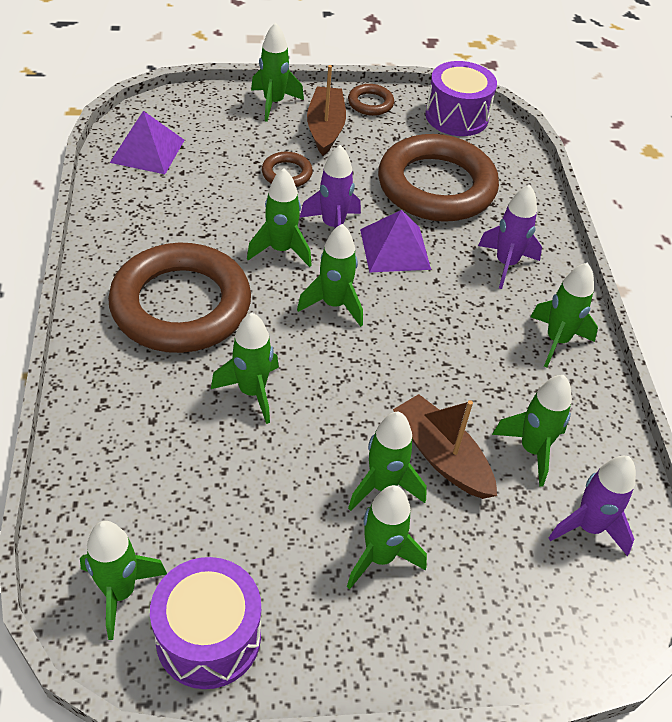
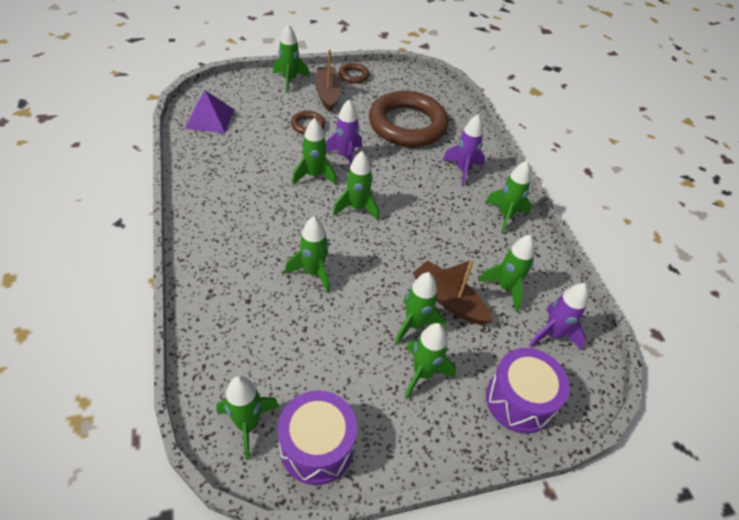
camera: 10 degrees left, 0 degrees up
(181, 305) = (253, 219): brown ring -> none
(395, 249) = (389, 167): purple pyramid -> none
(456, 116) = (411, 79): purple drum -> purple drum (519, 400)

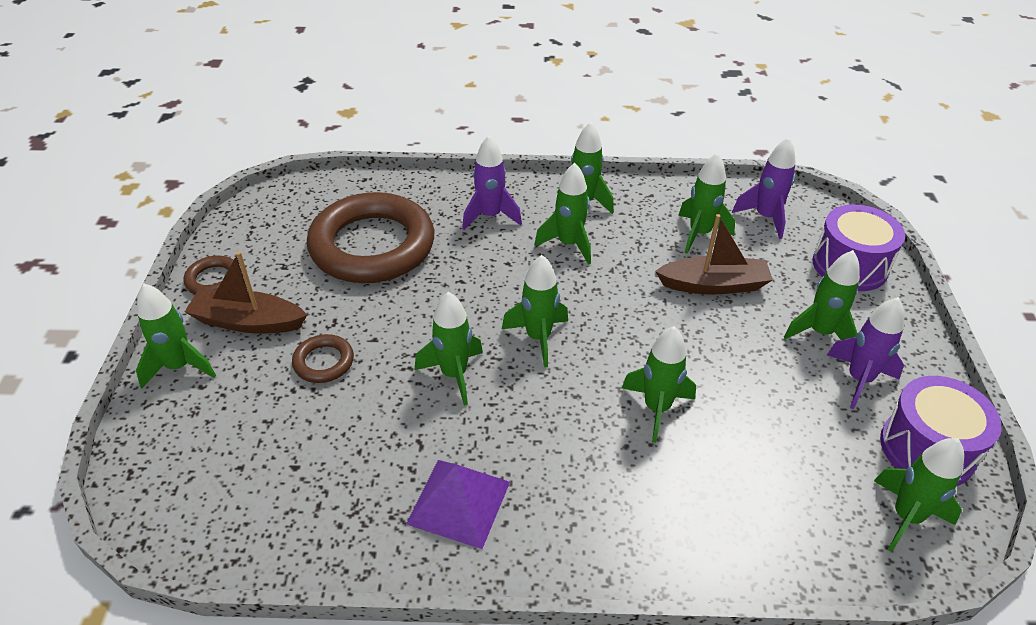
camera: 70 degrees left, 5 degrees down
(210, 118) = (238, 506): purple pyramid -> purple pyramid (459, 502)
(345, 157) = (421, 329): purple rocket -> purple rocket (859, 379)
(414, 325) = (751, 324): green rocket -> green rocket (568, 244)
(448, 300) = (713, 285): brown boat -> brown boat turned 150 degrees counterclockwise

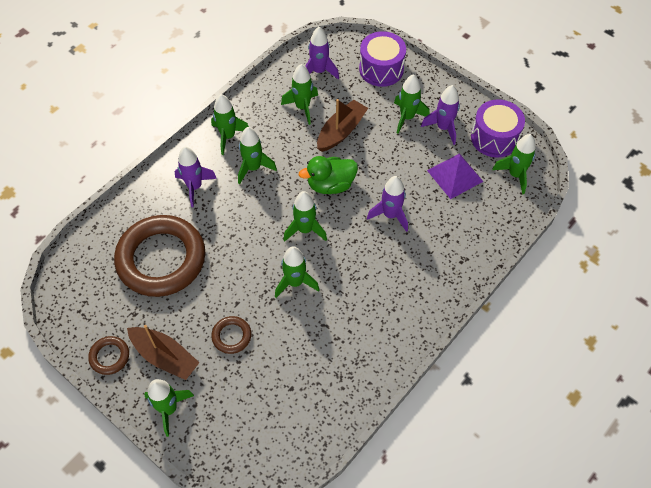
camera: 50 degrees left, 15 degrees up
(248, 322) = (165, 356): brown boat -> brown boat turned 105 degrees counterclockwise
(459, 502) = (372, 330): purple pyramid -> purple pyramid (454, 175)
(628, 322) = (330, 185): none -> green duck
(656, 408) = (390, 215): green rocket -> purple rocket

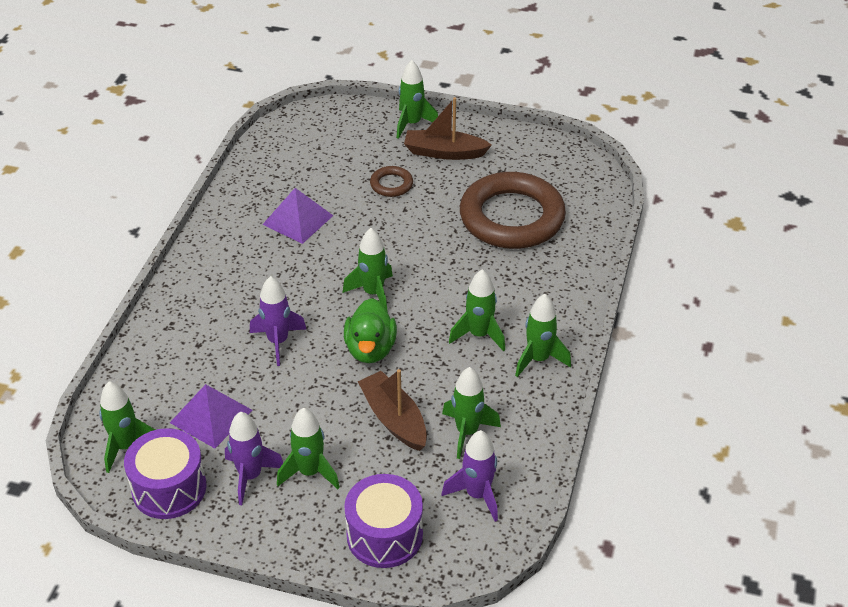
camera: 155 degrees right, 15 degrees down
(109, 356) = (495, 137): brown ring -> none
(194, 187) = (533, 291): purple rocket -> none
(295, 282) = (354, 244): green rocket -> none
(328, 327) = (297, 220): none -> purple pyramid
(330, 185) = (370, 349): green duck -> green duck turned 135 degrees clockwise
(341, 131) = (394, 419): brown boat -> brown boat turned 135 degrees clockwise

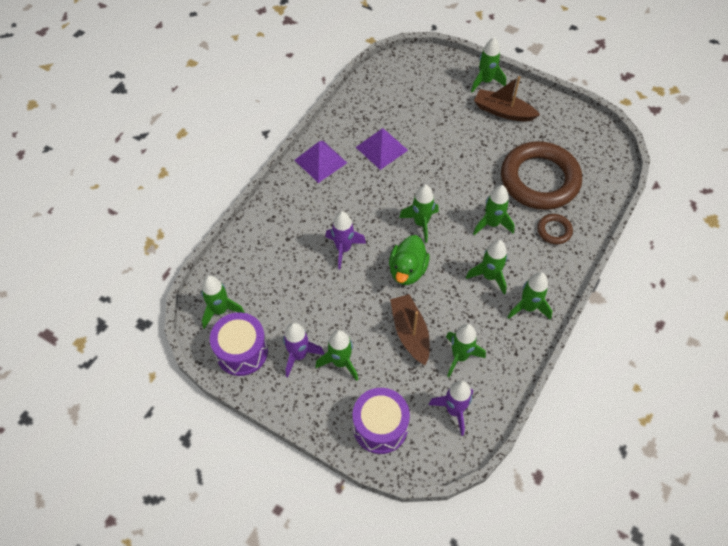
camera: 15 degrees right, 15 degrees up
(211, 416) = (283, 300): purple pyramid -> purple pyramid (320, 161)
(391, 184) = (457, 132): brown ring -> brown ring (554, 230)
(465, 276) = (492, 224): none -> green rocket

